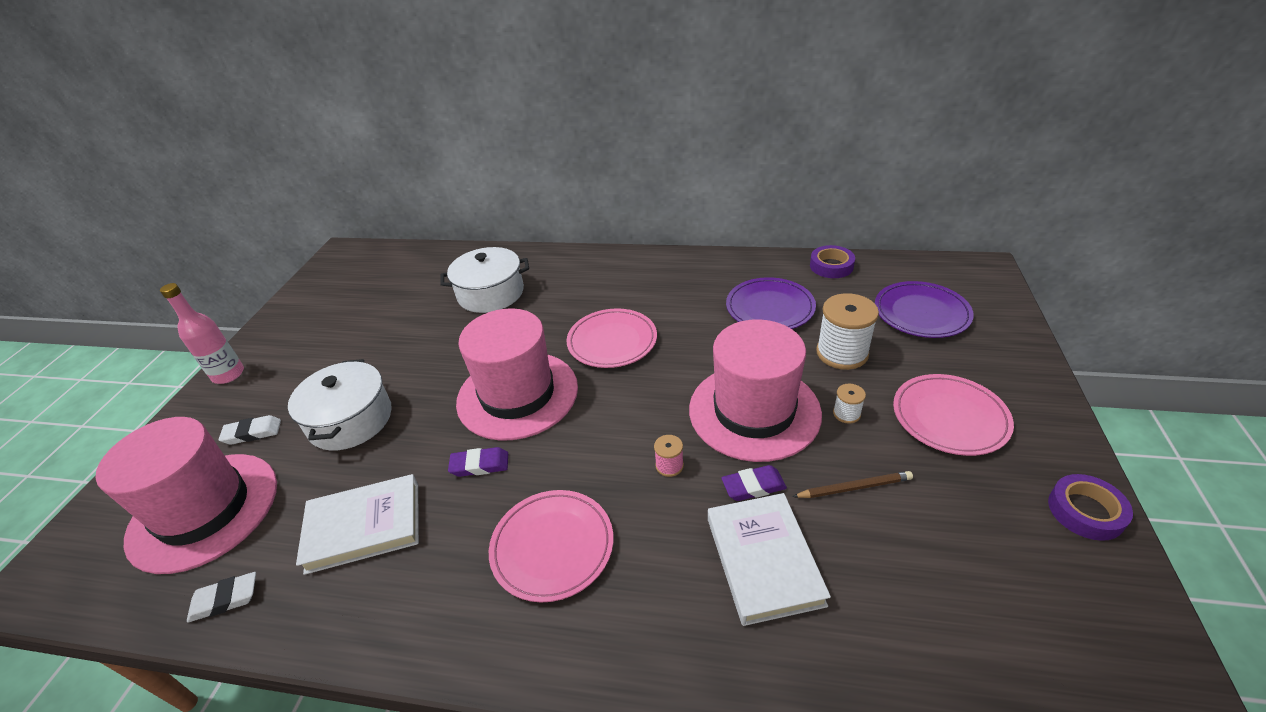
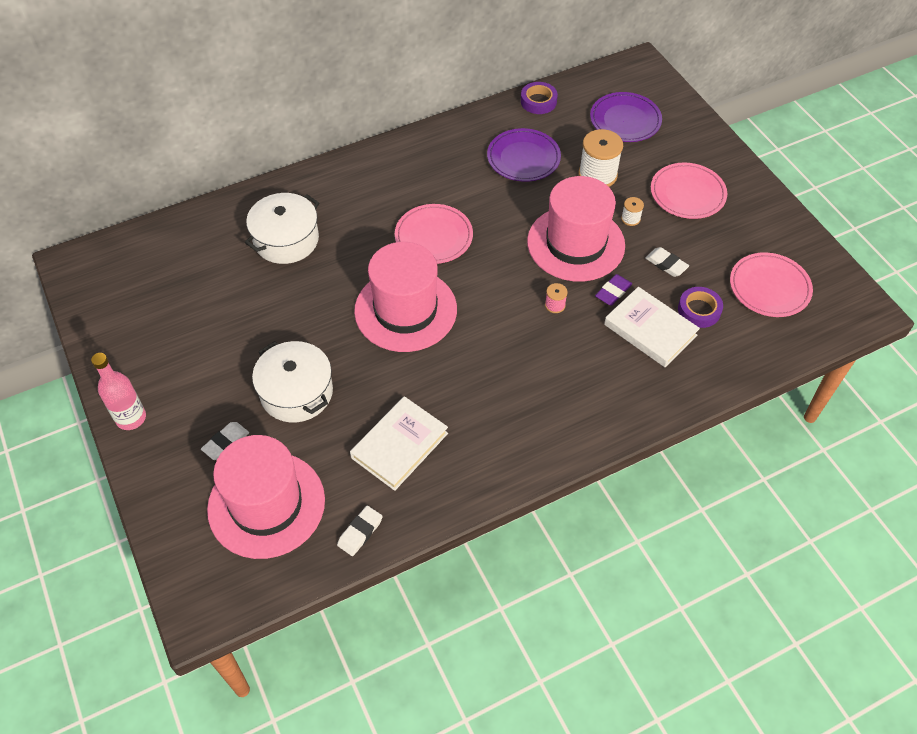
camera: 40 degrees left, 15 degrees up
(480, 465) = (433, 369): purple eraser -> none
(552, 547) = (531, 388): pink plate -> pink plate (769, 287)
(854, 487) = (666, 264): brown pencil -> white eraser
(1085, 511) = (780, 220): purple tape -> purple tape (699, 310)

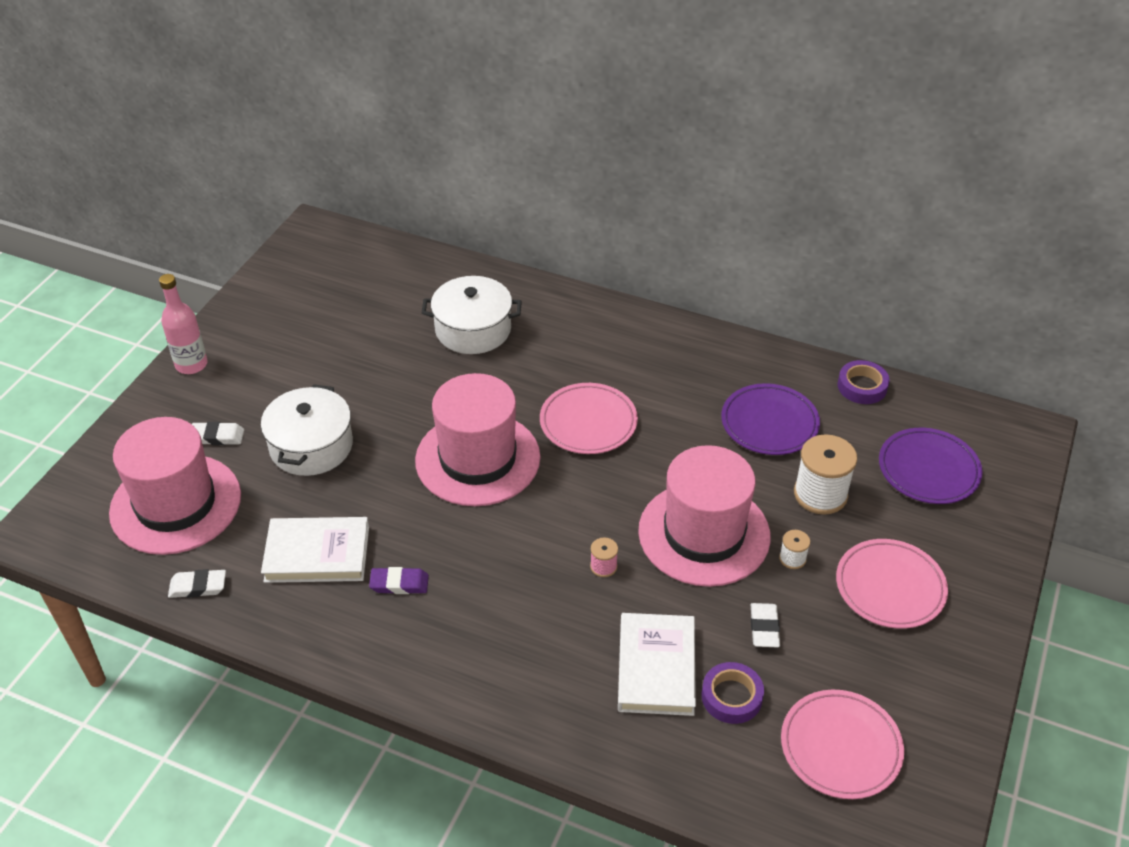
camera: 50 degrees right, 10 degrees down
(613, 292) = (673, 604): purple eraser -> purple eraser (399, 584)

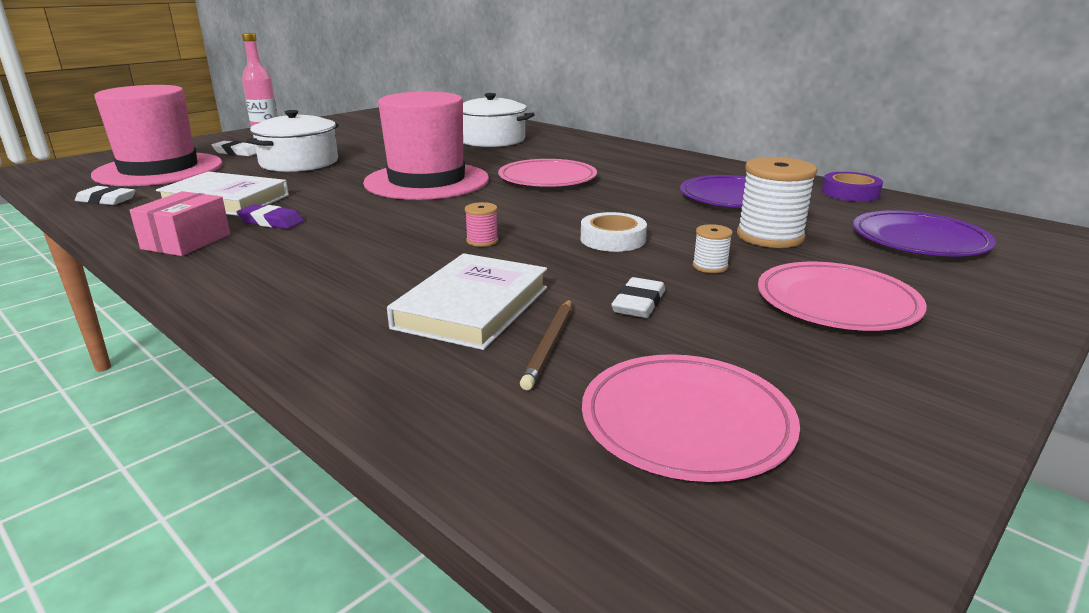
camera: 20 degrees right, 20 degrees down
(358, 640) = (186, 241): none -> pink box
(704, 534) = (612, 239): pink hat -> white tape
(731, 697) = (550, 345): purple tape -> brown pencil

